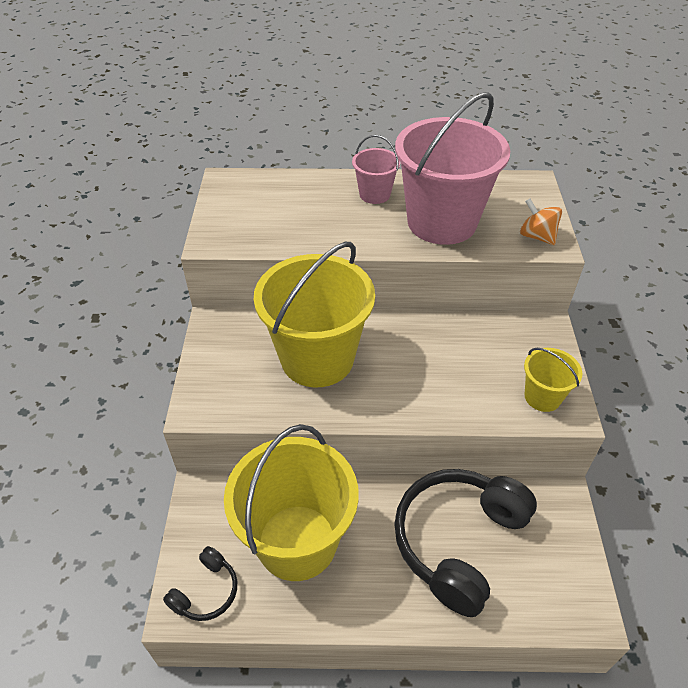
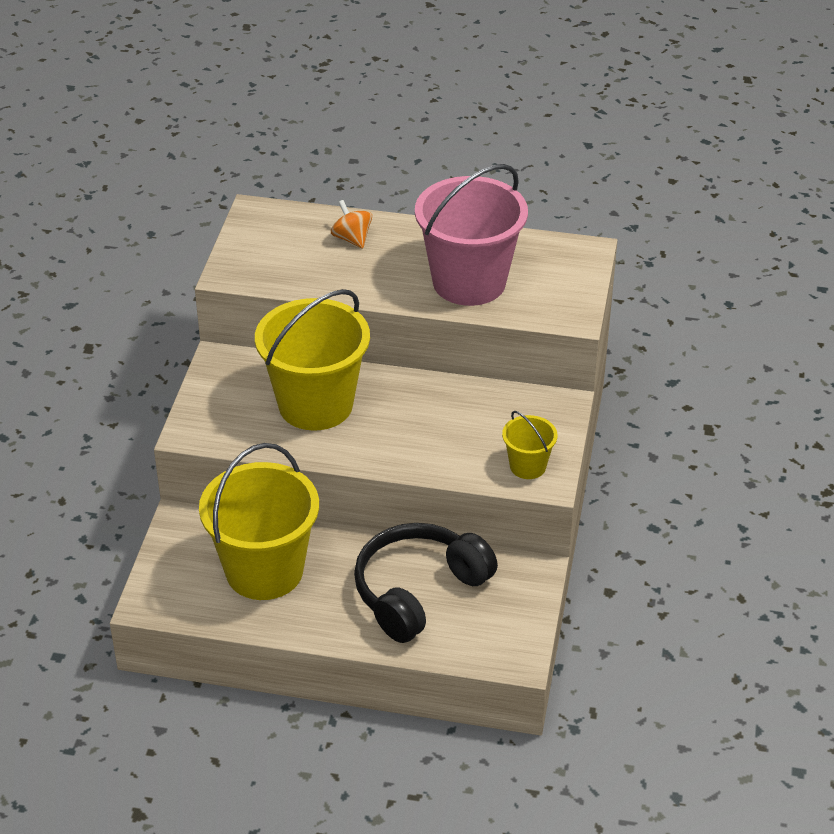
camera: 10 degrees right, 5 degrees down
(206, 591) = (172, 595): black headphones -> none
(374, 194) = (409, 244): pink bucket -> none
(536, 236) = (562, 308): orange spinning top -> orange spinning top (352, 239)

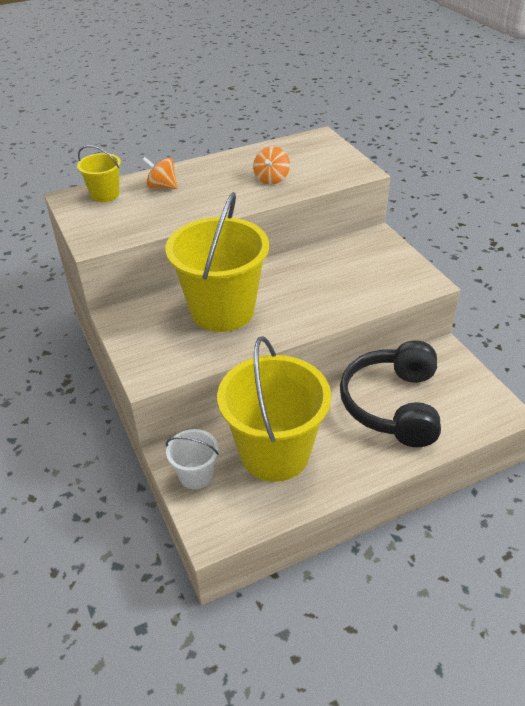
camera: 35 degrees left, 0 degrees up
(180, 550) = (196, 475): none -> white bucket
(469, 282) = (271, 179): pink bucket -> orange spinning top
(527, 466) = (404, 279): yellow bucket -> yellow bucket (105, 194)

